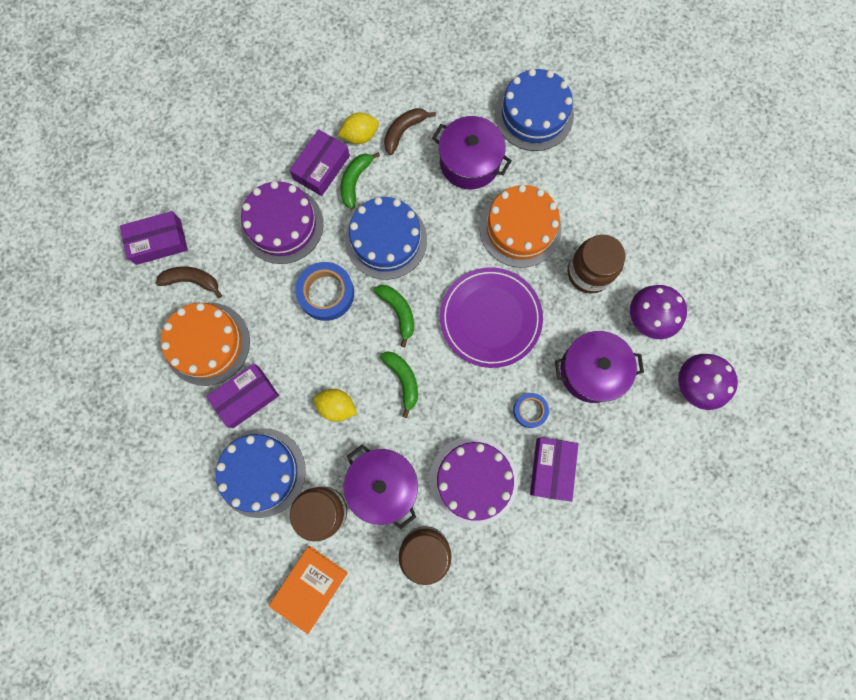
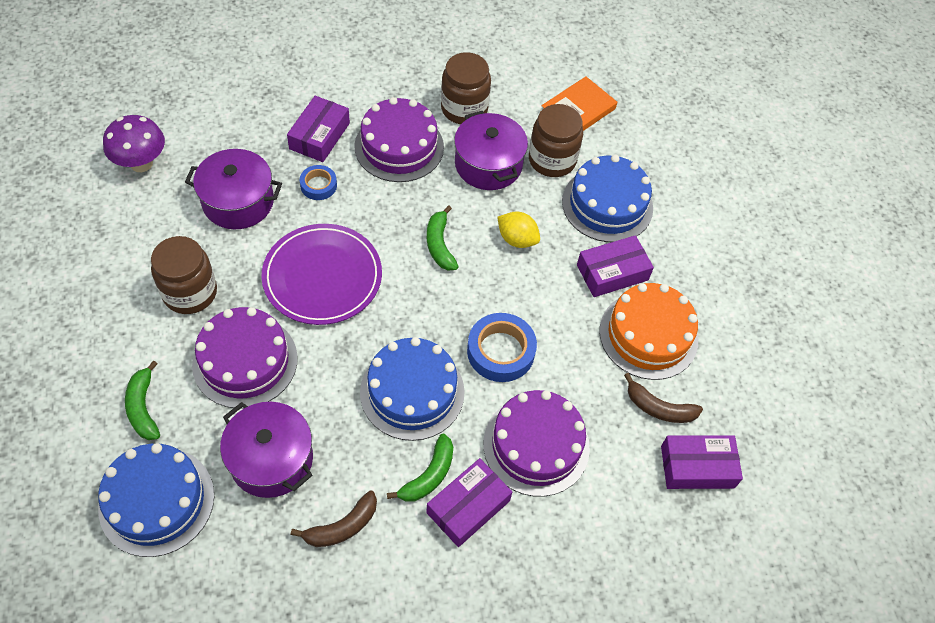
camera: 170 degrees left, 20 degrees down
(360, 136) = (404, 537): yellow lemon -> none
(398, 312) = (423, 310): green banana -> green banana (143, 407)
(520, 228) = (245, 361): orange cake -> purple cake
(647, 319) = (152, 232): purple mushroom -> none

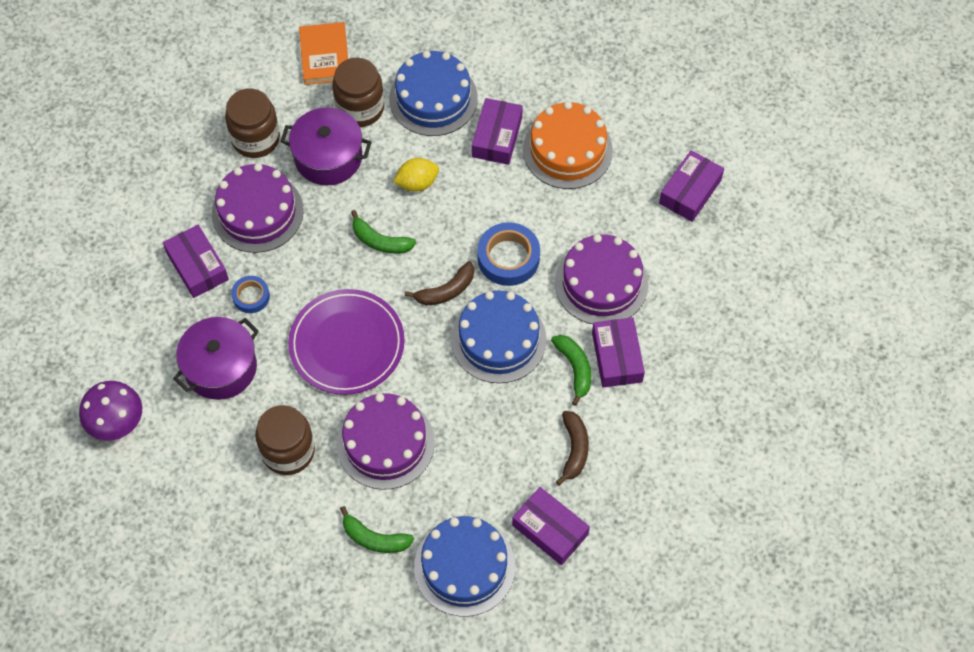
camera: 50 degrees left, 5 degrees up
(241, 556) = (550, 530): none -> purple box
(271, 459) = (486, 468): purple pot -> none
(659, 408) = (629, 184): brown banana -> brown banana (446, 291)

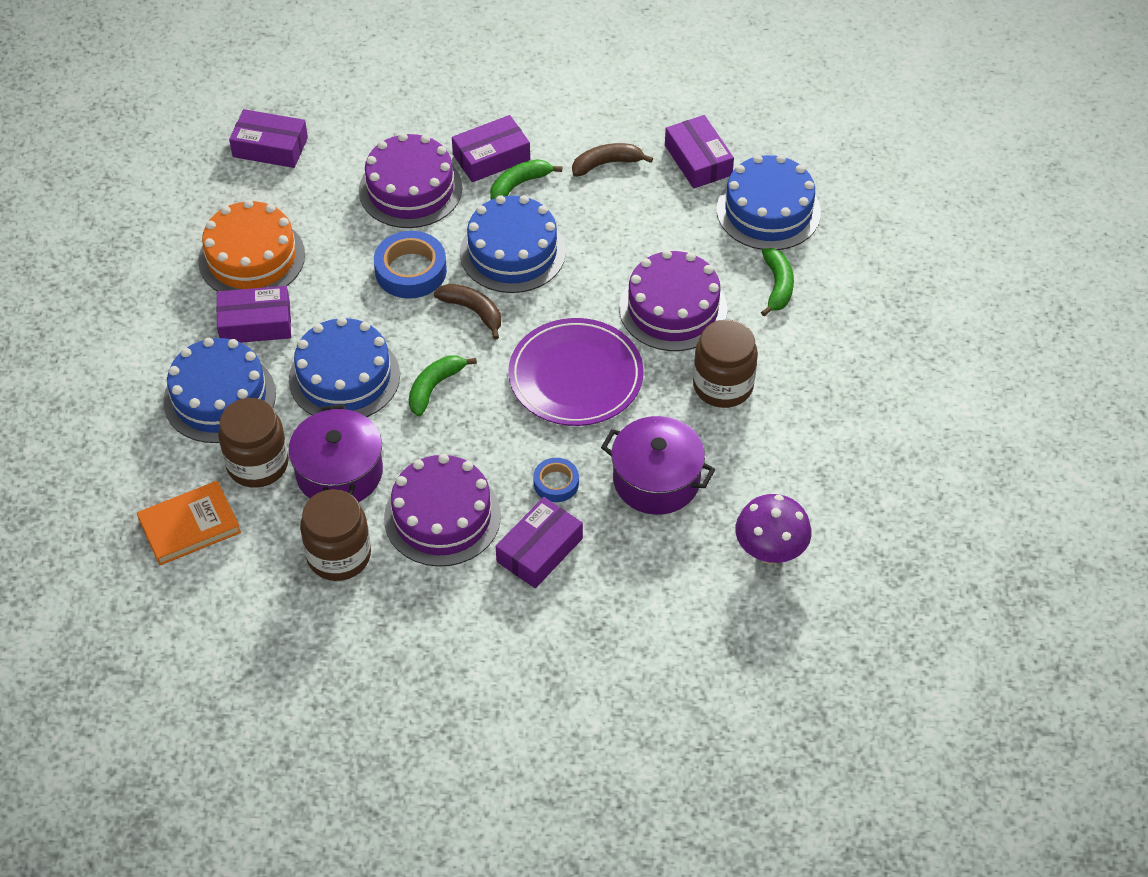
camera: 110 degrees left, 10 degrees down
(380, 241) = (434, 387): green banana -> green banana turned 150 degrees counterclockwise
(417, 183) = (344, 377): yellow lemon -> blue cake
(550, 530) = (698, 160): purple box -> purple box turned 45 degrees counterclockwise

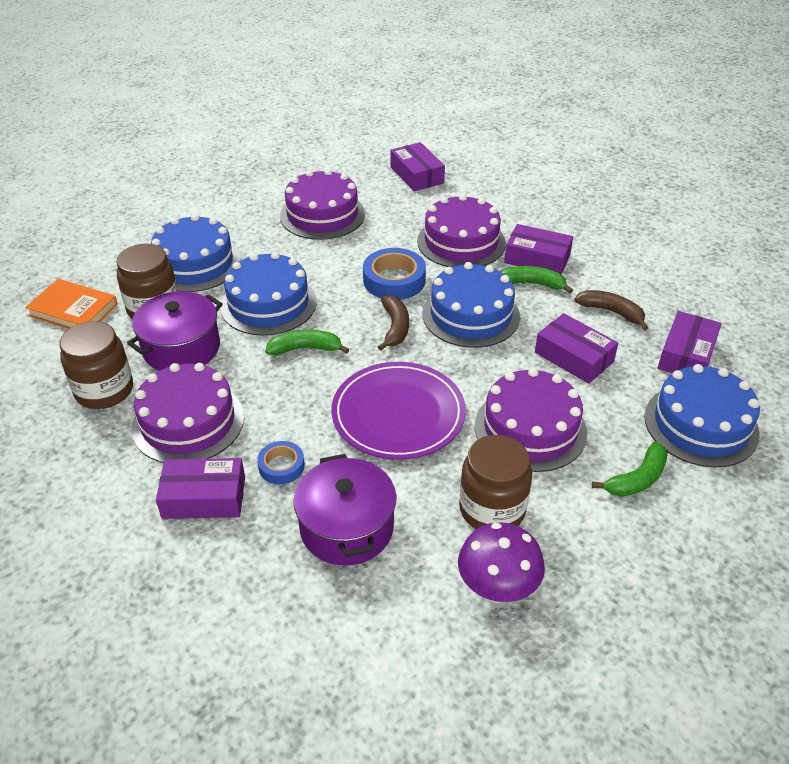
camera: 50 degrees right, 10 degrees down
(251, 258) = (322, 215): orange cake -> purple cake
(255, 323) = (271, 244): purple box -> purple box (574, 357)
(770, 552) = (345, 666): purple mushroom -> purple mushroom (497, 589)

